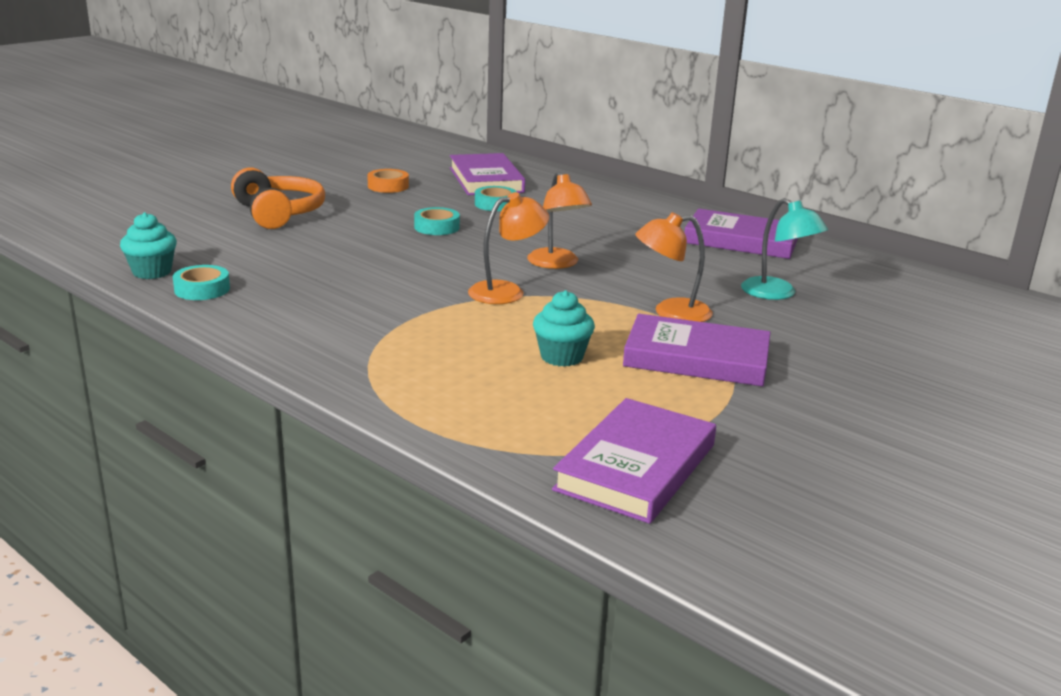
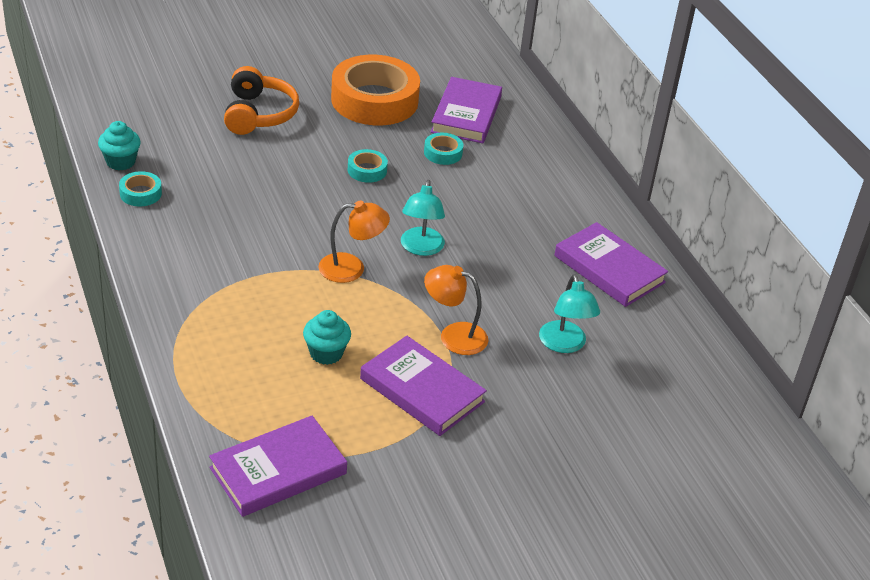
camera: 25 degrees right, 15 degrees up
(388, 186) = (374, 100): orange tape -> orange tape, size x2.35
(557, 264) = (421, 248): orange lamp -> turquoise lamp

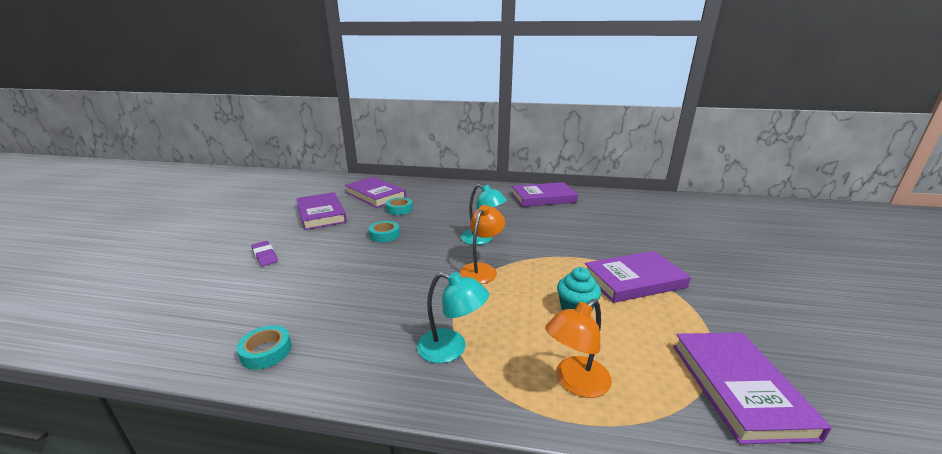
camera: 55 degrees left, 15 degrees down
(120, 162) = (201, 350): turquoise cupcake -> none
(258, 114) = (265, 256): orange headphones -> purple eraser
(374, 100) = (321, 214): orange tape -> purple book
(454, 336) = (578, 253): orange lamp -> orange lamp (575, 383)
(564, 345) = (602, 224): turquoise lamp -> turquoise lamp (451, 349)

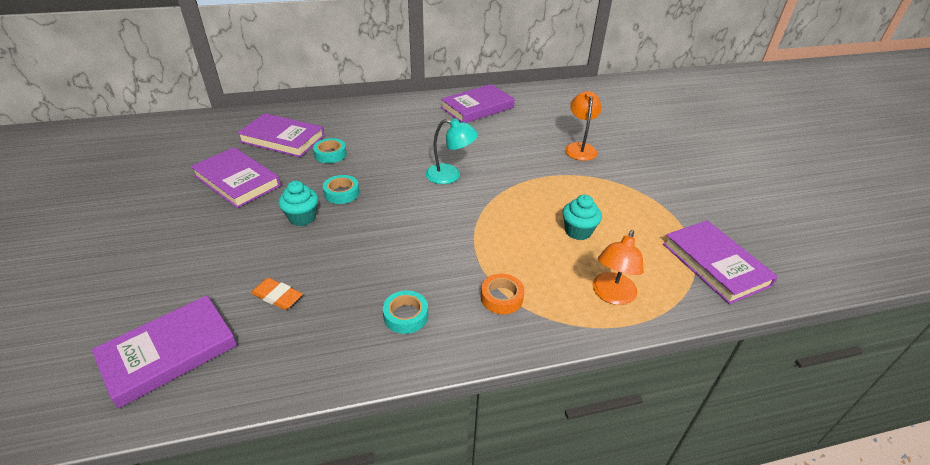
camera: 25 degrees left, 15 degrees up
(265, 256) = (222, 254): purple eraser -> none
(266, 351) = (335, 354): turquoise tape -> turquoise tape (406, 316)
(270, 294) = (277, 296): none -> orange eraser
(341, 245) = (302, 218): none -> turquoise cupcake
(451, 349) = (501, 297): turquoise lamp -> orange tape
(481, 269) = (473, 211): orange lamp -> orange lamp (580, 148)
(634, 280) = (608, 189): purple book -> purple book (169, 352)

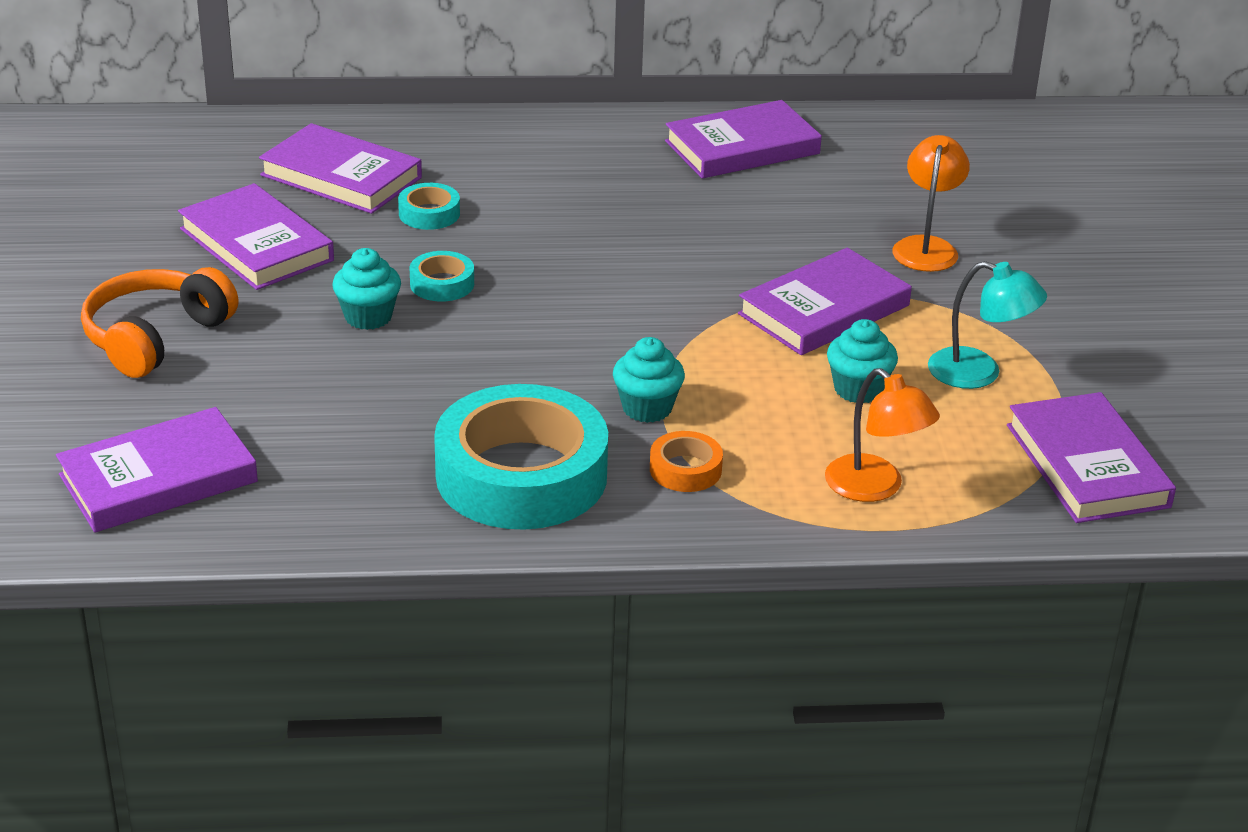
camera: 10 degrees right, 5 degrees down
(175, 245) = (155, 337): none -> orange headphones
(277, 296) = (320, 426): orange eraser -> none
(406, 316) = (521, 475): turquoise tape -> turquoise tape, size x2.35
(450, 175) = (650, 273): turquoise lamp -> turquoise lamp (979, 373)
(469, 258) = (647, 408): none -> turquoise cupcake
(543, 186) = (824, 310): none -> purple book
(611, 295) = (875, 488): orange lamp -> orange lamp turned 75 degrees counterclockwise

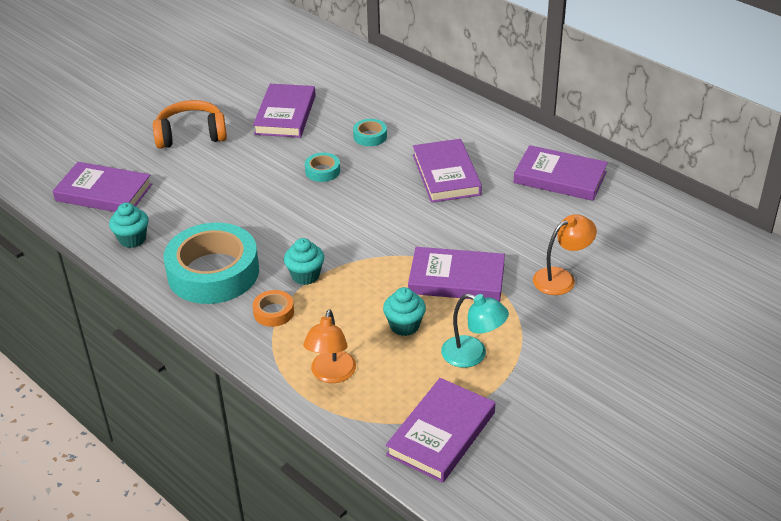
camera: 50 degrees right, 5 degrees up
(341, 176) = (364, 101): purple book -> purple book (446, 175)
(368, 317) = (273, 169): turquoise cupcake -> turquoise cupcake (132, 239)
(979, 373) = (473, 355): turquoise lamp -> turquoise lamp turned 45 degrees counterclockwise

